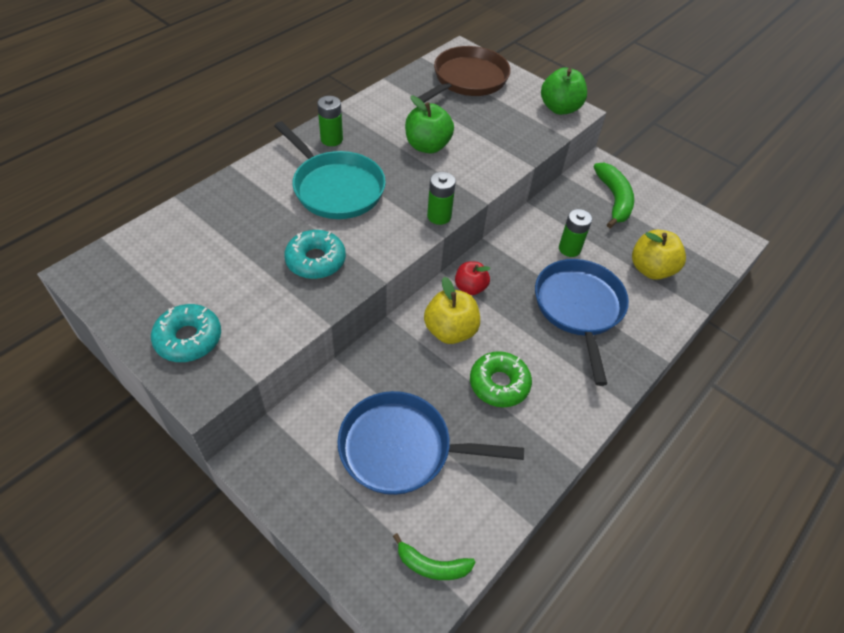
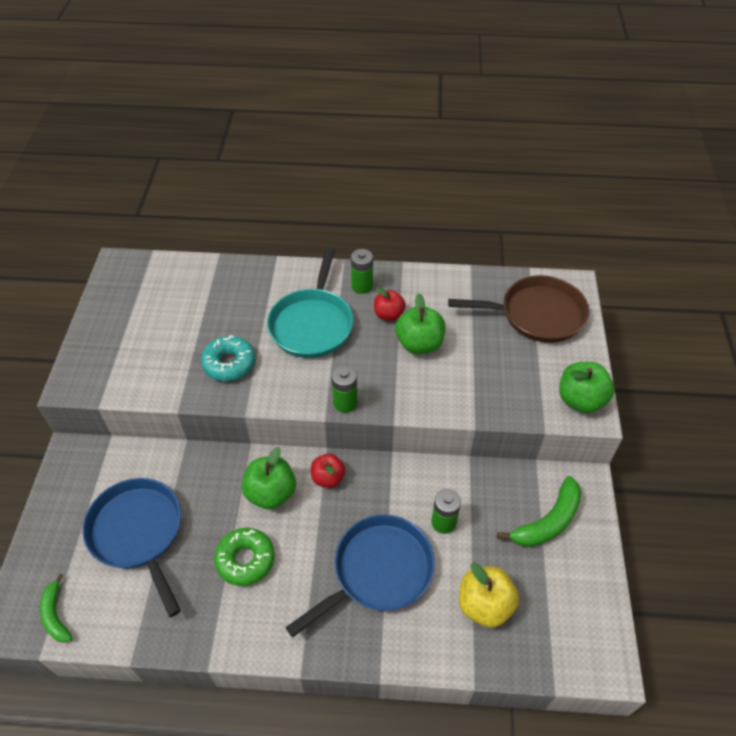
camera: 55 degrees right, 0 degrees up
(188, 339) = (106, 350): turquoise donut -> none
(379, 143) = (388, 315): none -> red apple
(450, 331) = (271, 493): yellow apple -> green apple

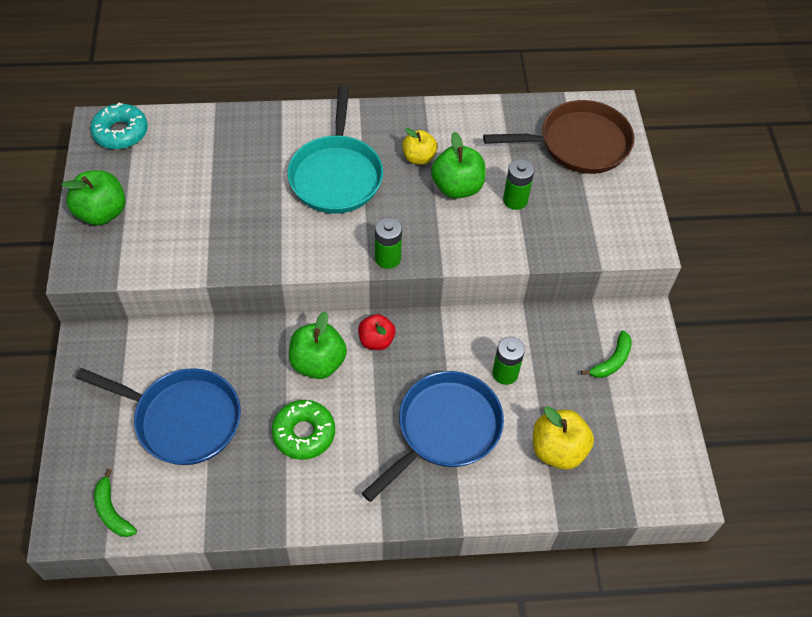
camera: 10 degrees left, 5 degrees up
(138, 533) = (182, 419): blue pan -> blue pan turned 150 degrees clockwise
(229, 363) = (252, 227): turquoise donut -> turquoise donut (121, 132)
(362, 286) = (384, 128): green battery -> green battery (515, 200)
(388, 315) = (419, 158): red apple -> yellow apple
(548, 521) = (611, 361): green banana -> green banana, size x0.63
(580, 400) = (634, 232): green apple -> green apple (102, 213)

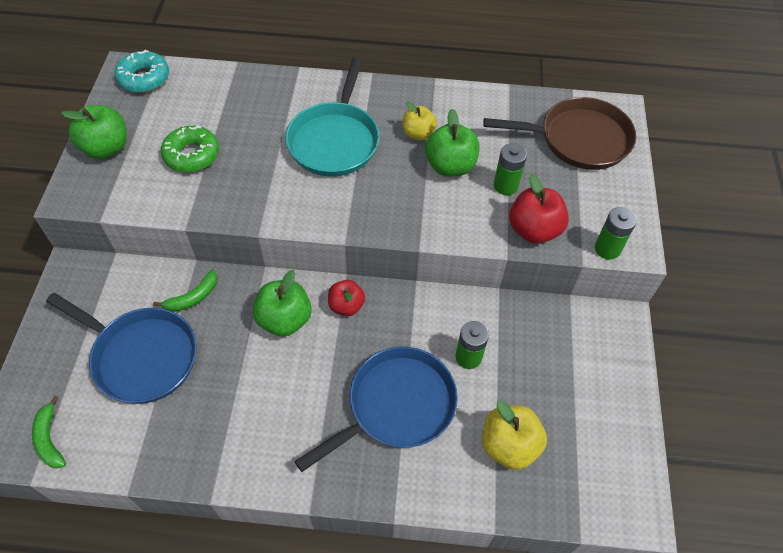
camera: 10 degrees right, 0 degrees up
(304, 433) = (255, 388): green donut -> green donut (192, 155)
(388, 258) = (367, 226): green battery -> green battery (607, 249)
(550, 241) = (534, 230): none -> red apple
(611, 361) = (580, 360): green banana -> green banana (193, 297)

